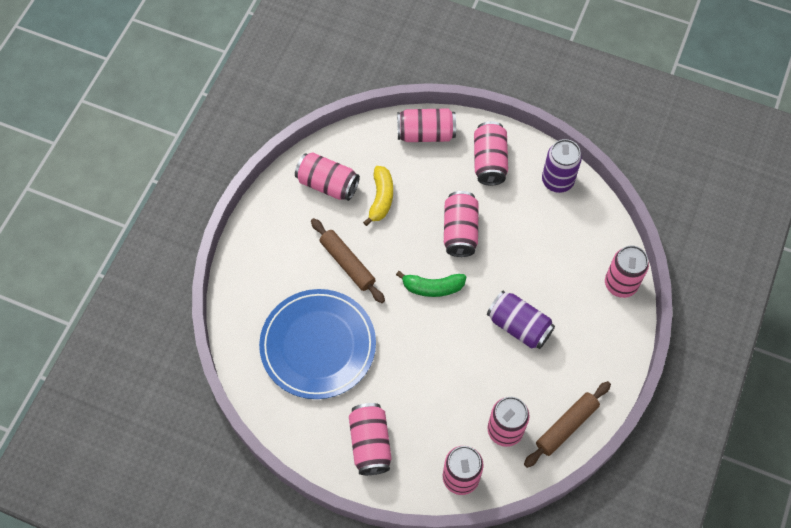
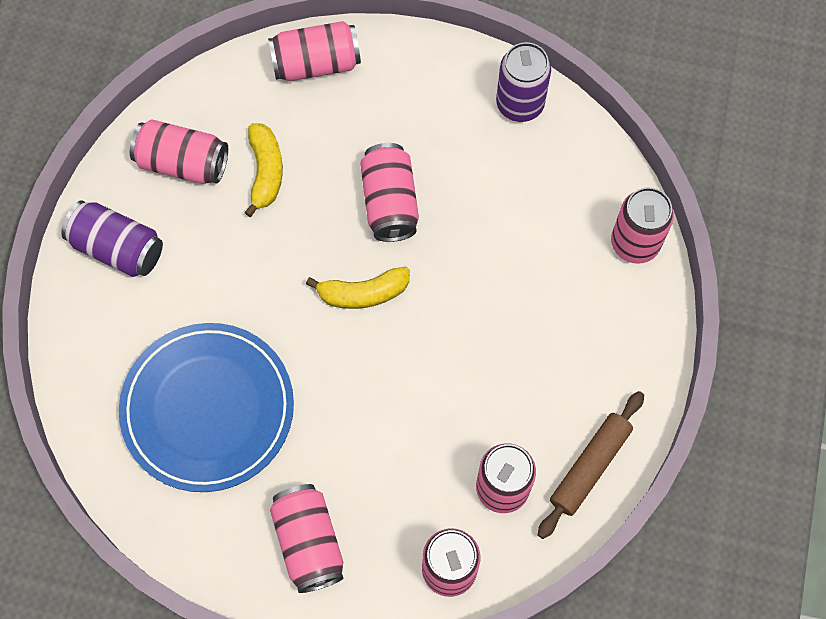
camera: 10 degrees left, 5 degrees up
(347, 263) = (231, 278): brown rolling pin -> none
(432, 287) = (363, 293): green banana -> yellow banana
(489, 161) = (416, 90): pink can -> none
(519, 326) = (498, 330): purple can -> purple can (117, 248)

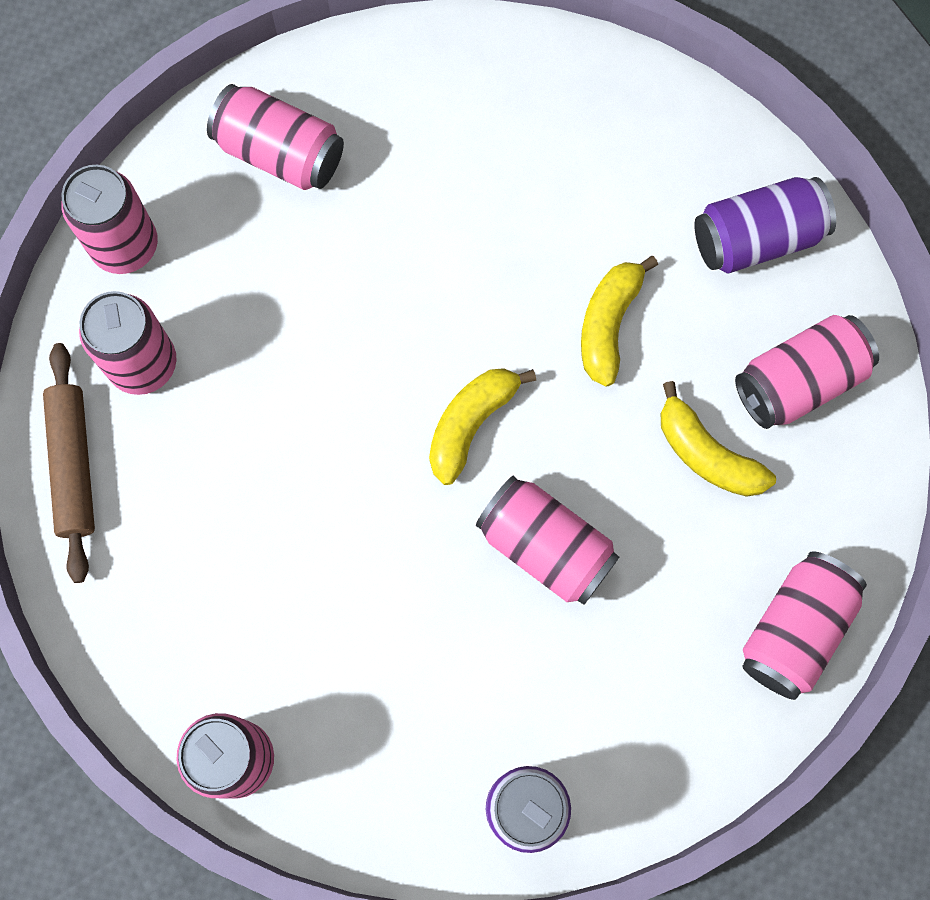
camera: 135 degrees right, 5 degrees up
(208, 409) = (499, 178): blue plate -> none
(240, 277) = (608, 324): none -> yellow banana

